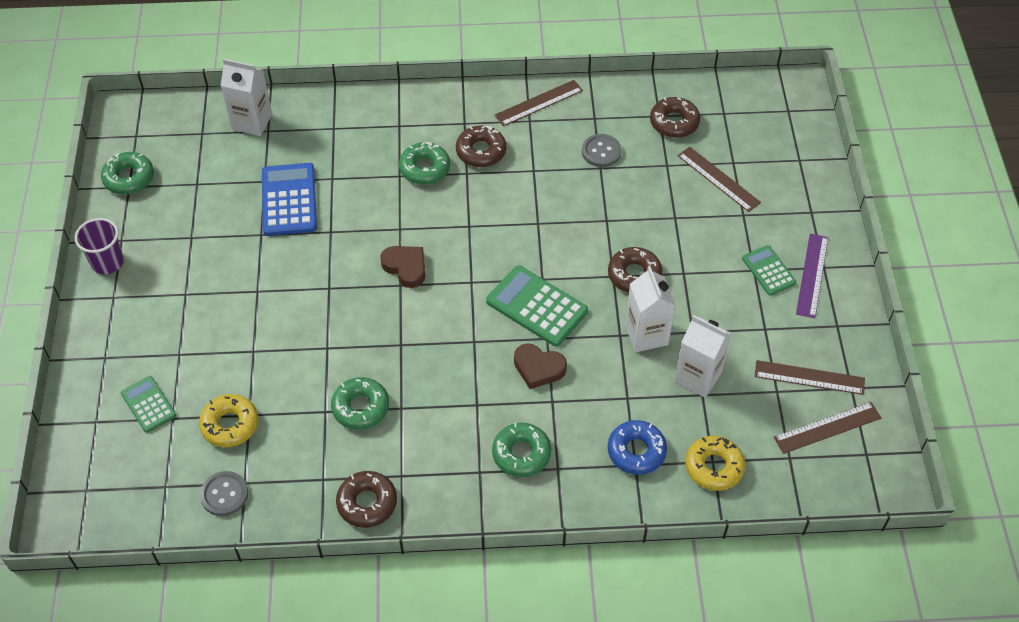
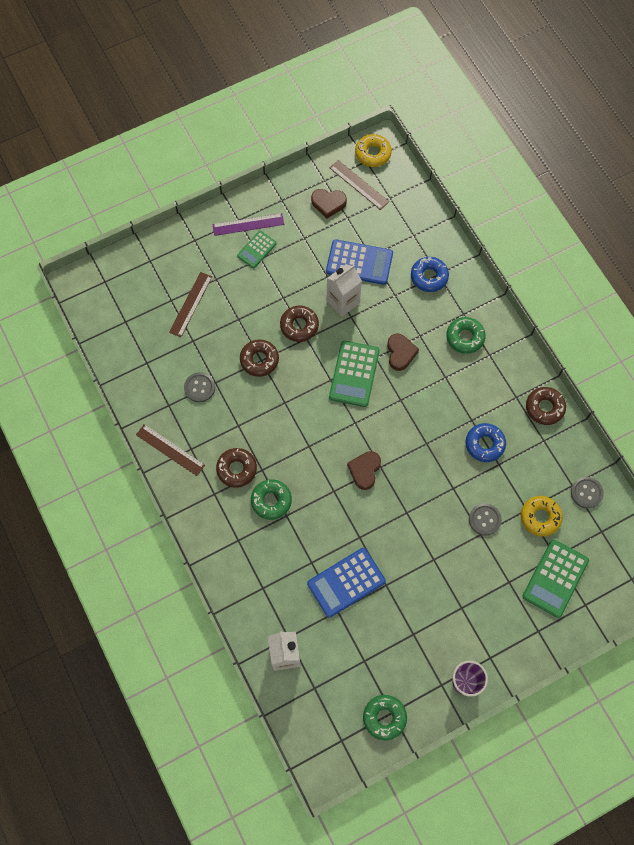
camera: 115 degrees left, 15 degrees up
(148, 404) = (555, 578): green calculator -> green calculator, size x1.68
(268, 363) = (484, 519): none -> grey button
(360, 407) = (484, 444): green donut -> blue donut
(674, 122) = (149, 350): brown donut -> brown donut (259, 360)
(698, 377) = (359, 262): white carton -> blue calculator
(714, 467) = (417, 233): yellow donut -> yellow donut (373, 153)
(809, 378) = (328, 203): brown ruler -> brown heart

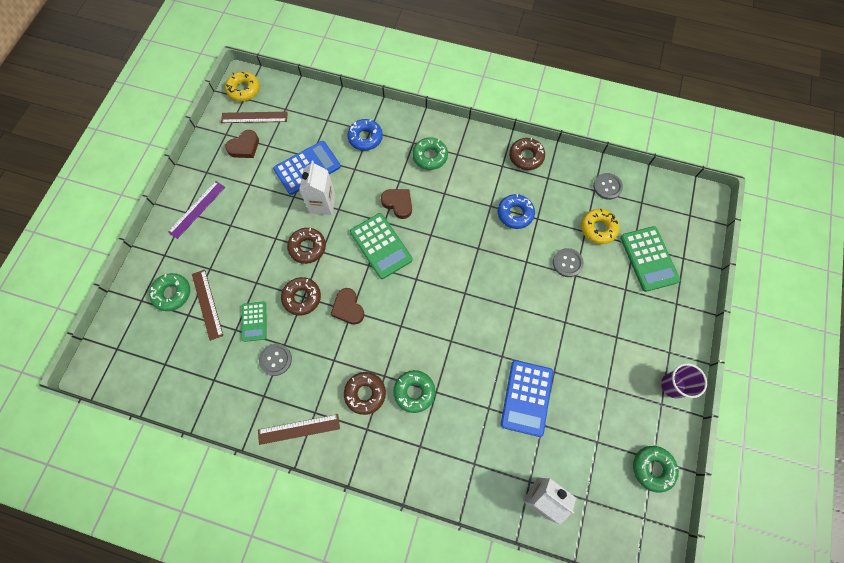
camera: 45 degrees left, 0 degrees up
(174, 275) = (172, 293): none -> green donut
(257, 250) = (221, 221): green calculator -> green calculator (254, 321)
(364, 470) = (457, 306): brown heart -> brown heart (348, 308)

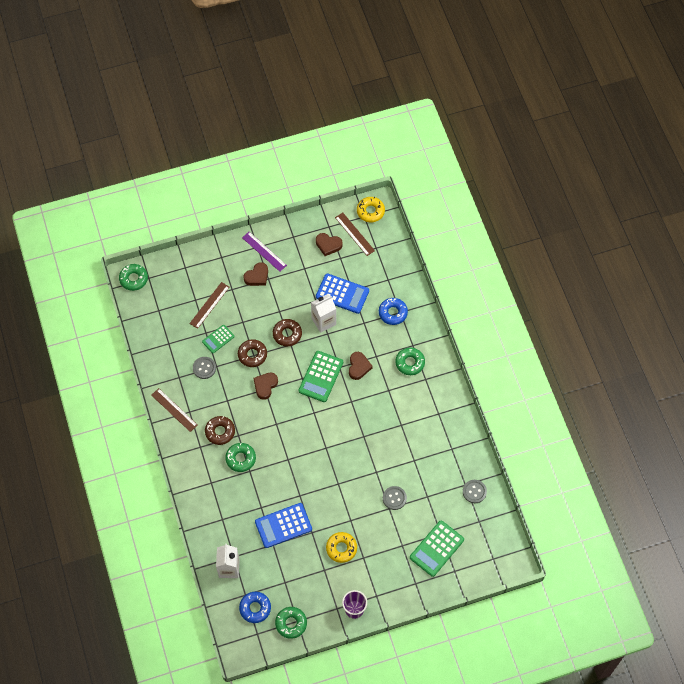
camera: 55 degrees right, 5 degrees down
(172, 293) = (201, 281): green donut -> green donut (133, 279)
(197, 209) = (264, 251): purple ruler -> purple ruler turned 45 degrees clockwise
(218, 234) = (257, 276): none -> brown heart
(515, 214) = (406, 444): blue donut -> blue donut (255, 608)
(526, 157) = (458, 424): brown donut -> none
(598, 228) = (436, 503): yellow donut -> yellow donut (341, 548)

